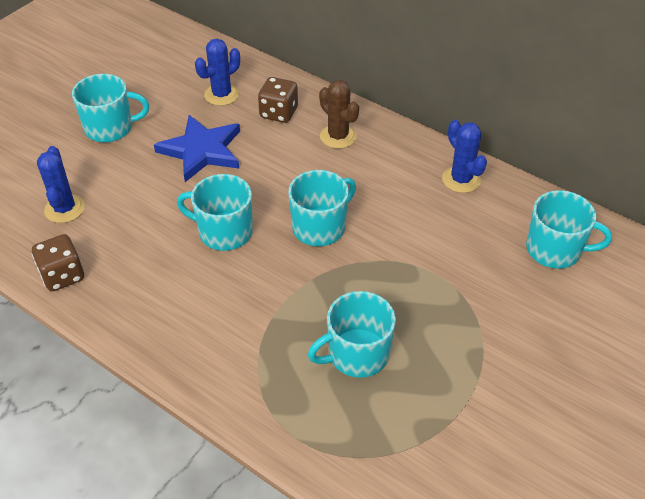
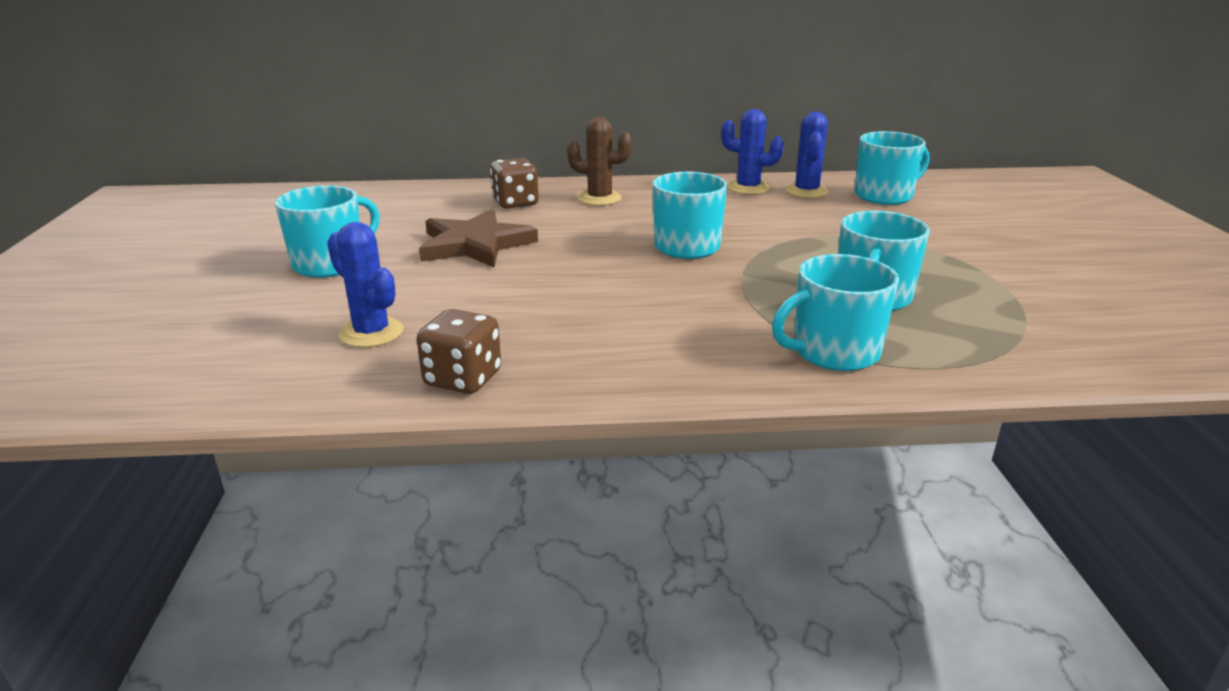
camera: 40 degrees left, 20 degrees down
(202, 150) = (475, 244): blue star -> brown star
(221, 95) = (432, 210): blue cactus -> blue cactus (806, 191)
(224, 232) = (600, 280): turquoise mug -> turquoise mug (833, 352)

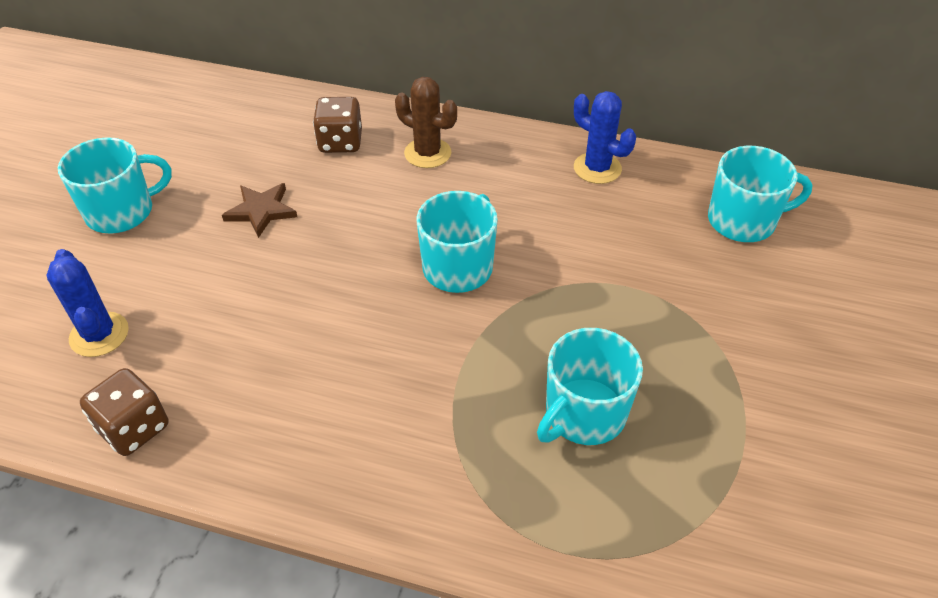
camera: 20 degrees right, 20 degrees up
(475, 244) = (261, 211): brown star -> brown star, size x0.61
(806, 191) = (658, 191): blue cactus -> none
(833, 352) = (479, 494): turquoise mug -> none

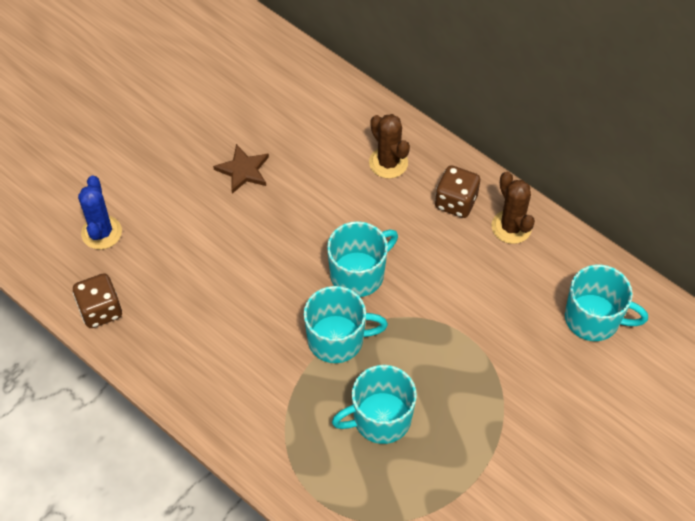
camera: 25 degrees right, 10 degrees up
(121, 212) = (148, 134): turquoise mug -> turquoise mug (337, 339)
(340, 142) = (327, 127): brown dice -> brown dice (456, 202)
(597, 168) = (511, 227): blue cactus -> brown cactus

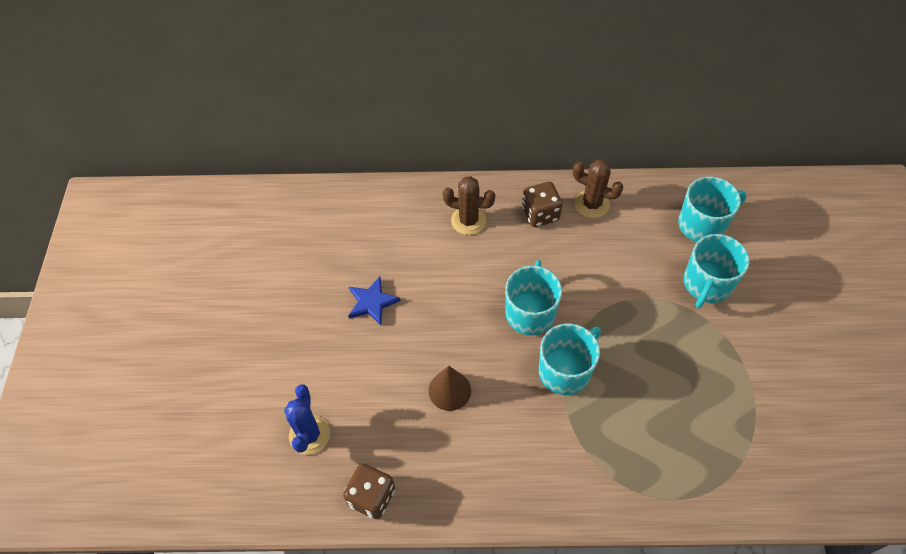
camera: 40 degrees left, 0 degrees up
(101, 232) = (309, 435): blue cactus -> blue cactus turned 45 degrees clockwise
(232, 282) = (449, 390): none -> brown cone
(243, 170) = (372, 302): brown star -> blue star
(380, 419) = (652, 402): turquoise mug -> turquoise mug (706, 284)

